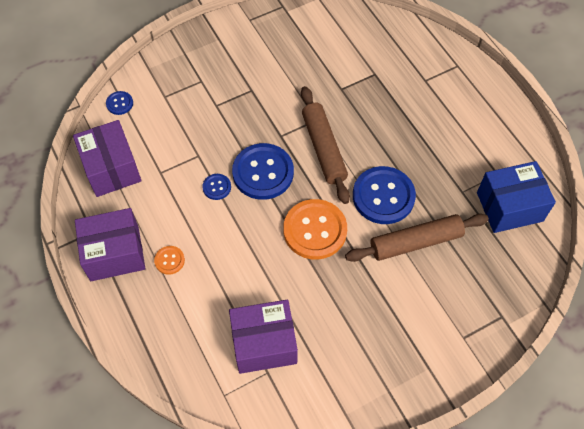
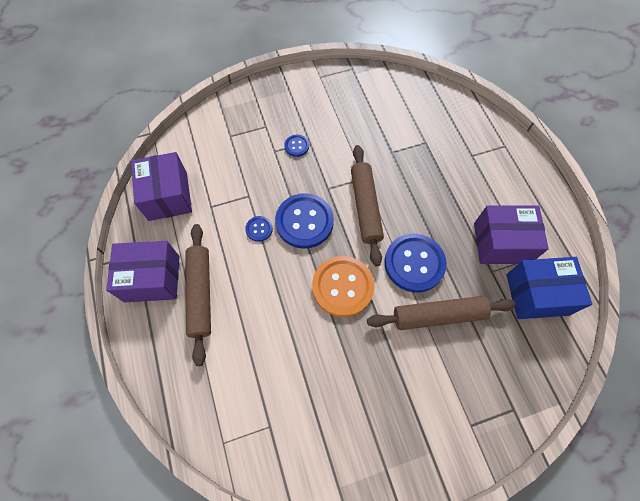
camera: 10 degrees right, 5 degrees up
(119, 103) = (189, 136): blue button -> blue button (296, 146)
(169, 260) = (200, 294): orange button -> brown rolling pin
(264, 344) = (272, 396): purple box -> purple box (501, 243)

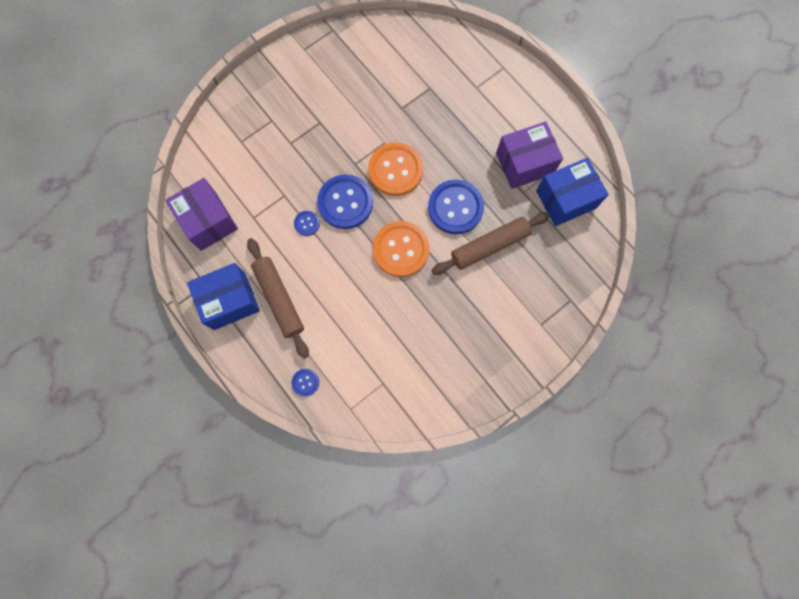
camera: 20 degrees left, 10 degrees up
(152, 278) = (229, 301): purple box -> blue box
(296, 146) = (309, 131): blue button -> blue button (305, 382)
(365, 207) = (395, 170): brown rolling pin -> orange button

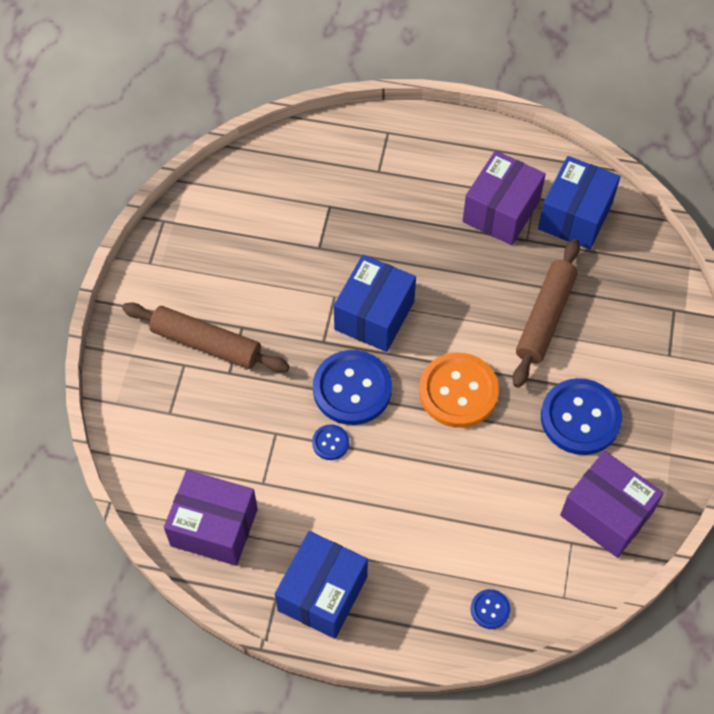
camera: 40 degrees left, 15 degrees down
(279, 299) = (377, 546): brown rolling pin -> brown rolling pin (206, 344)
(395, 170) = (374, 315): orange button -> blue box
(416, 384) = (606, 514): none -> purple box
(455, 208) = (474, 306): blue button -> blue button (580, 418)

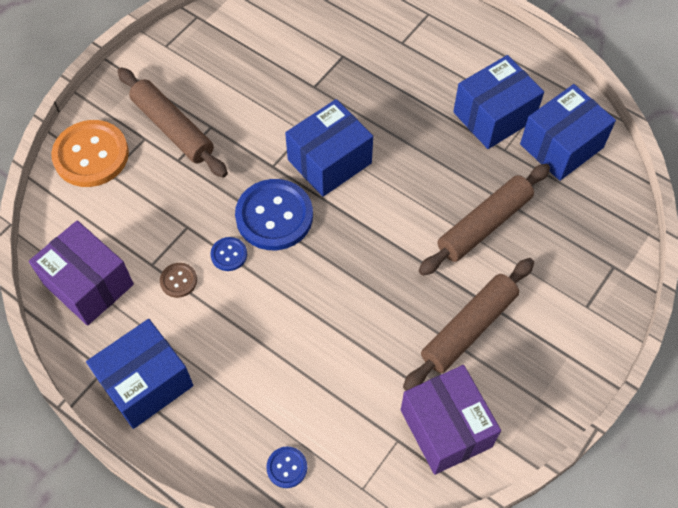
camera: 25 degrees right, 0 degrees up
(297, 487) = (178, 281): none -> brown button
(458, 391) = (367, 257): orange button -> orange button (91, 155)
(501, 211) = (494, 116): purple box -> blue box
(580, 418) = (468, 328): blue button -> brown rolling pin

